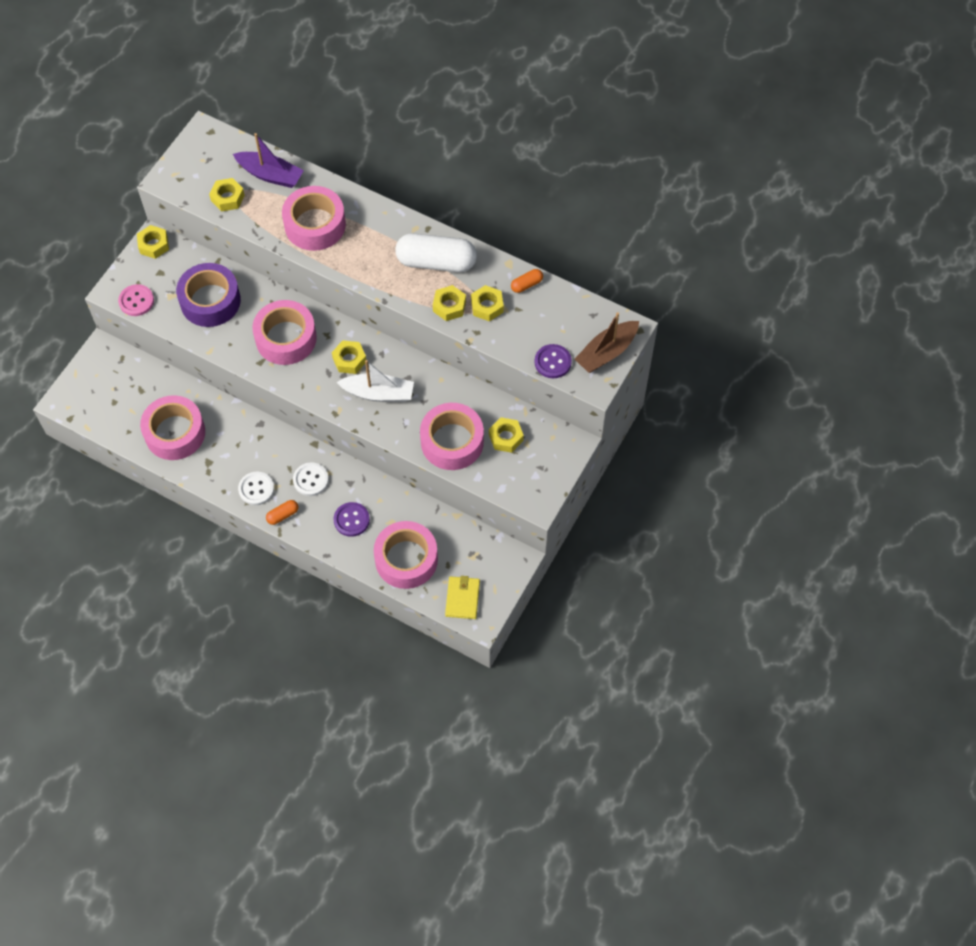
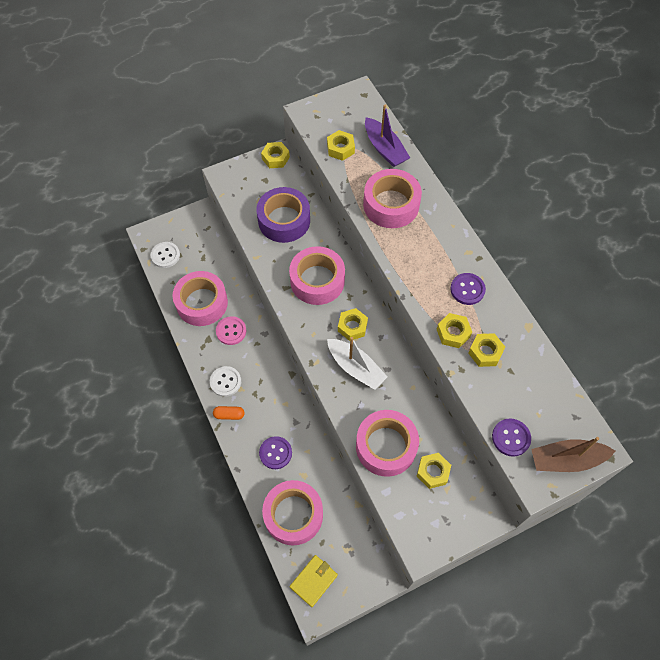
camera: 35 degrees right, 0 degrees up
(136, 301) = (234, 191): pink button -> pink button (231, 331)
(311, 480) = (269, 400): white button -> white button (165, 255)
(436, 262) = (467, 289): white capsule -> purple button
(526, 284) = (532, 354): orange capsule -> none

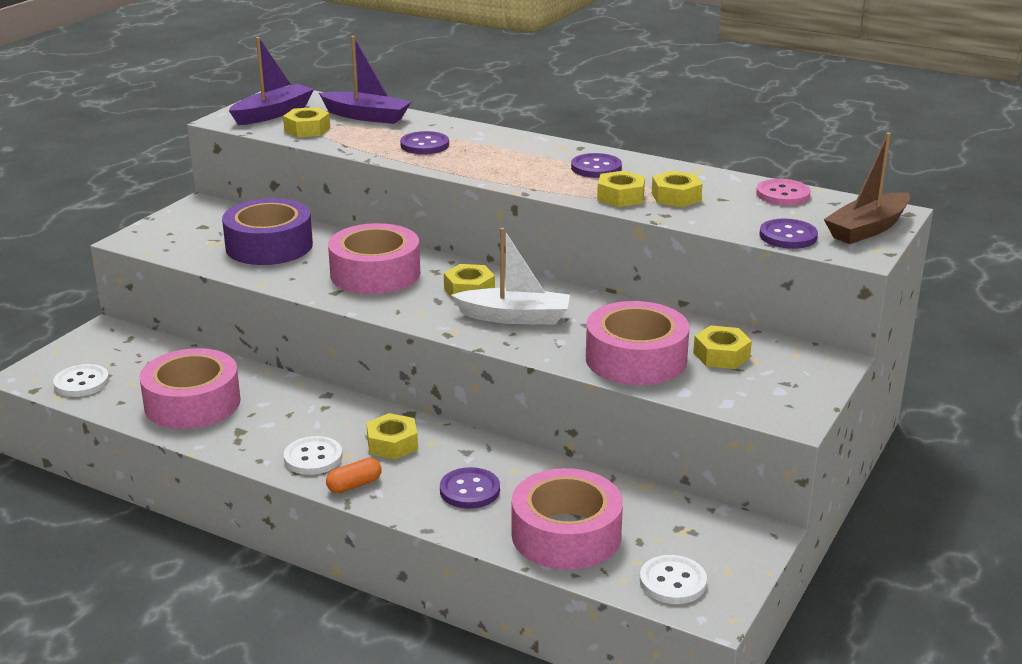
camera: 35 degrees left, 35 degrees down
(231, 331) = (270, 411): pink button -> pink button (783, 194)
(275, 158) = (199, 207): yellow nut -> yellow nut (392, 444)
(313, 581) = (672, 582): yellow wallet -> white button
(335, 117) = (273, 114): none -> purple boat
(391, 205) = (424, 145): pink tape -> purple button

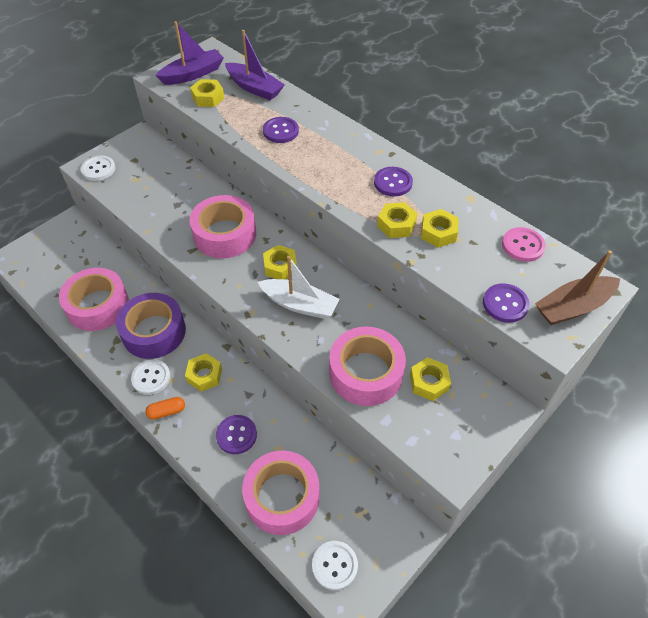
camera: 15 degrees right, 25 degrees up
(81, 383) = (40, 271): white button -> white button (98, 169)
(269, 246) = (168, 190): purple tape -> purple tape (154, 332)

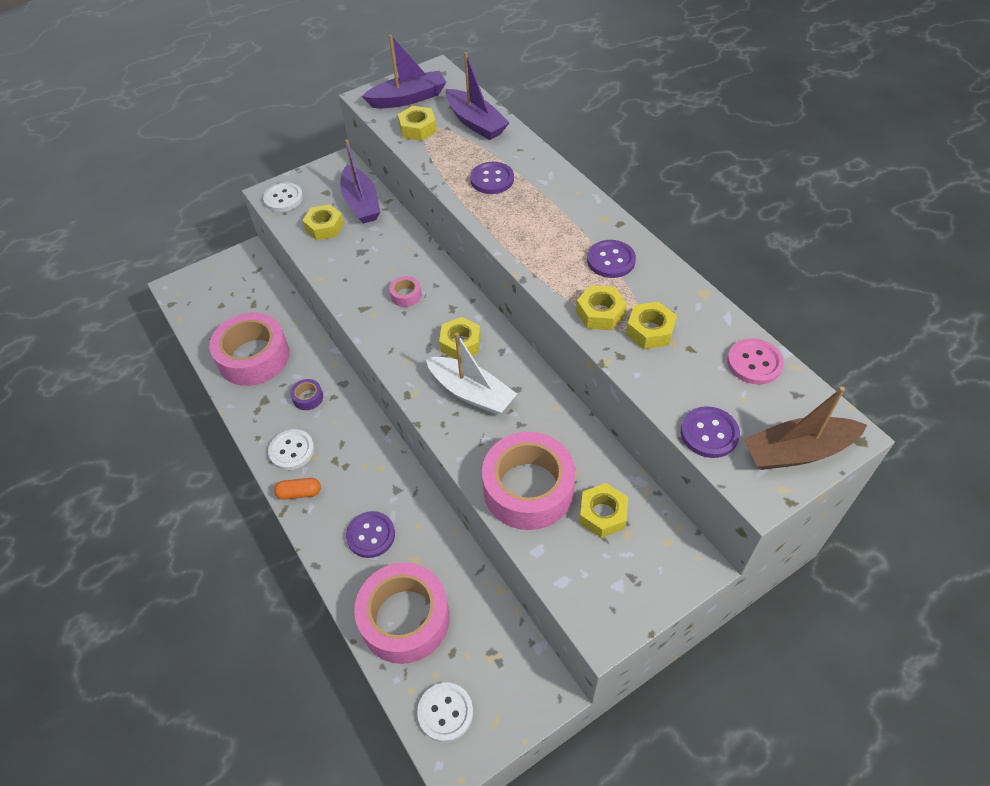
camera: 15 degrees right, 0 degrees up
(154, 332) = (308, 398): purple tape -> purple tape, size x0.41
(167, 165) = (361, 203): none -> purple boat
(204, 375) = (352, 458): yellow nut -> yellow nut (324, 227)
(225, 234) = (406, 295): pink tape -> pink tape, size x0.41

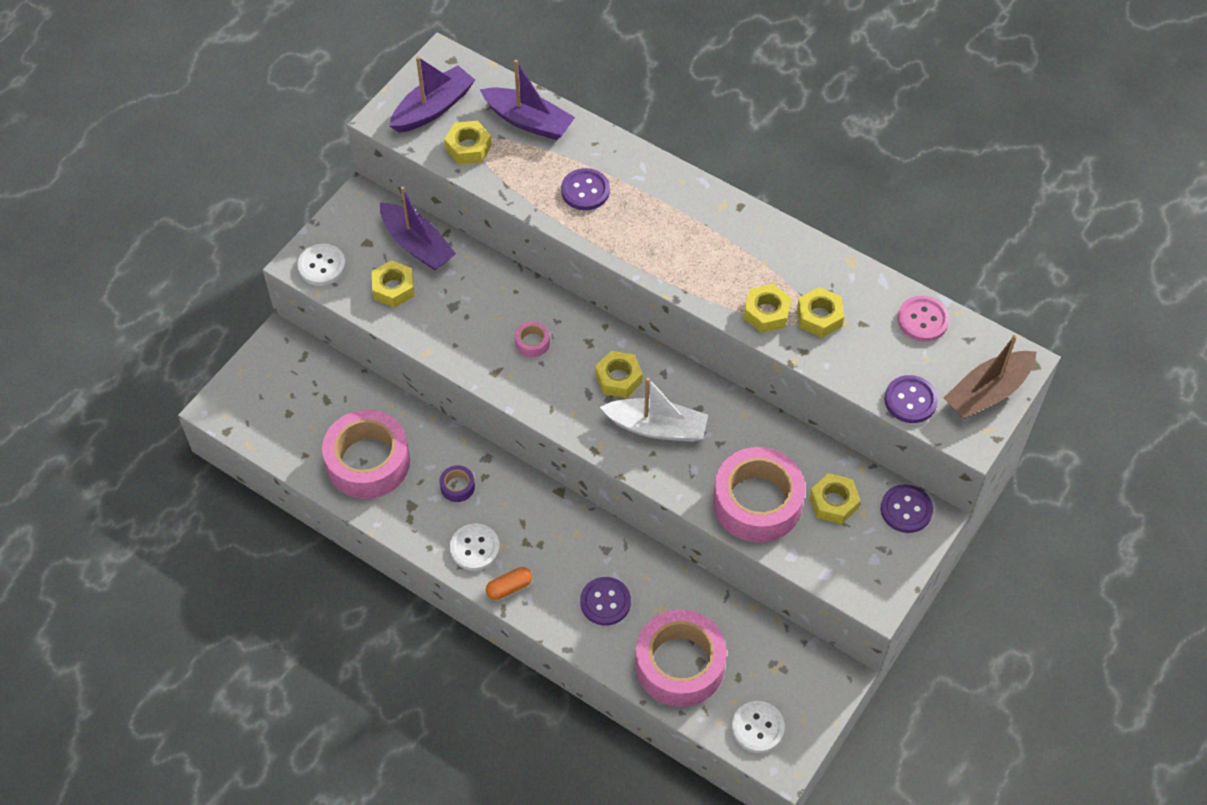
camera: 25 degrees left, 5 degrees up
(611, 260) = (750, 252): purple button -> purple button (906, 510)

